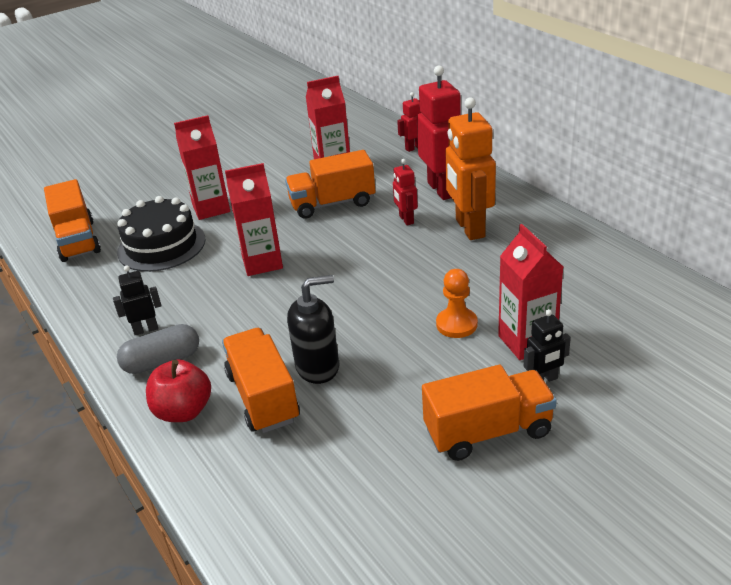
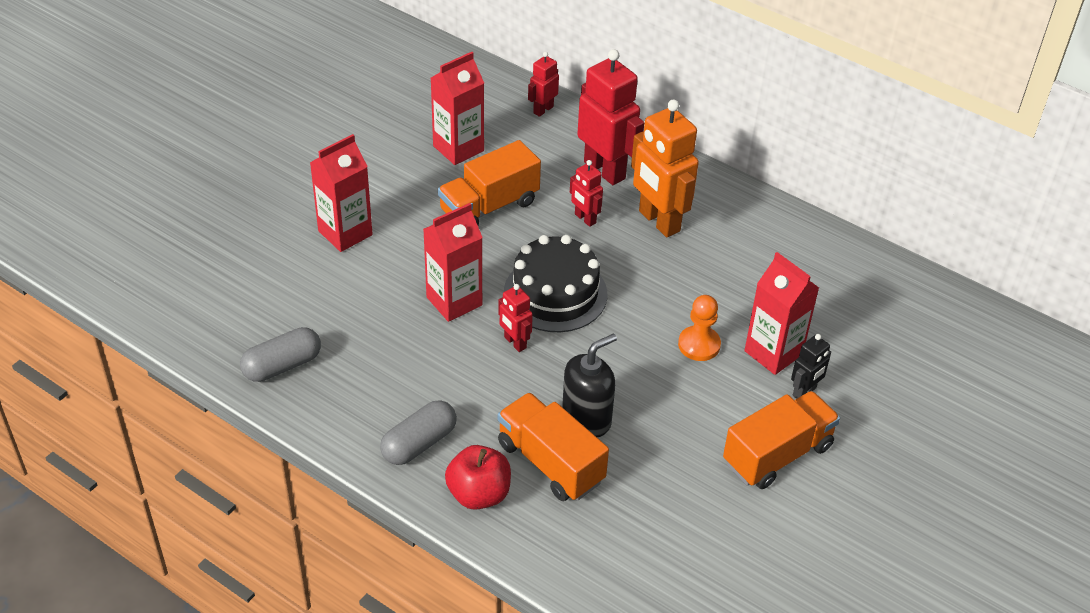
camera: 25 degrees left, 10 degrees up
(78, 240) = (204, 304): orange truck -> none
(100, 288) = (282, 365): none -> grey capsule
(146, 329) = (375, 409): black robot -> none
(161, 245) = (318, 296): black cake -> black cake (555, 293)
(292, 299) = (515, 343): none -> red robot

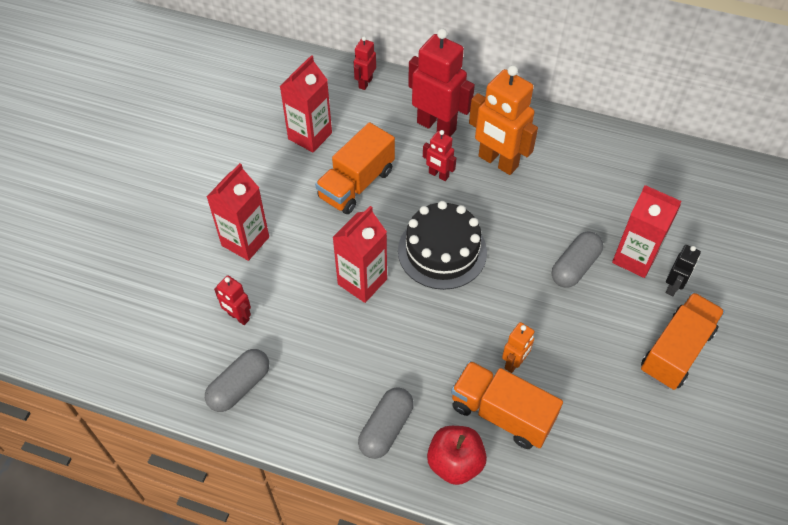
camera: 15 degrees left, 10 degrees up
(515, 343) = (427, 307): red robot -> red robot (238, 317)
(587, 419) = (514, 363): black soap dispenser -> orange robot
(699, 345) = (575, 267): orange pawn -> grey capsule

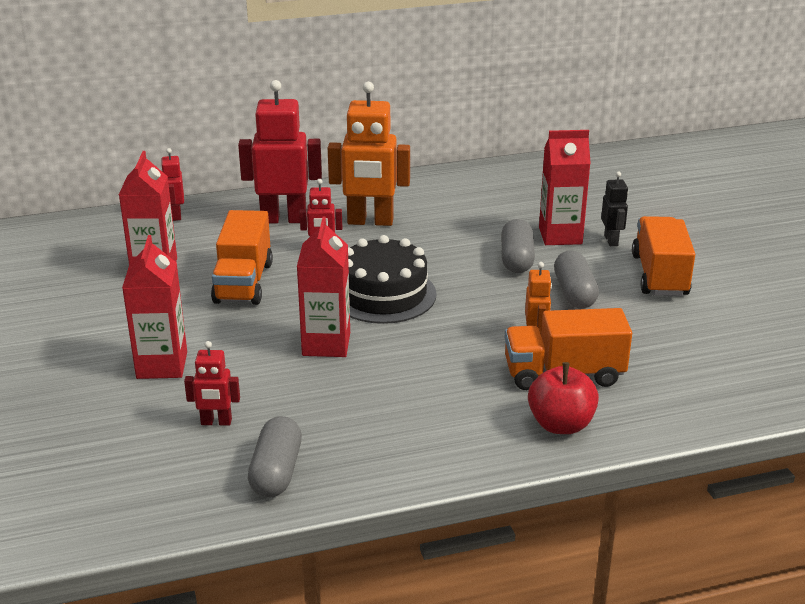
camera: 35 degrees left, 25 degrees down
(386, 428) = (468, 432): grey capsule -> grey capsule (574, 293)

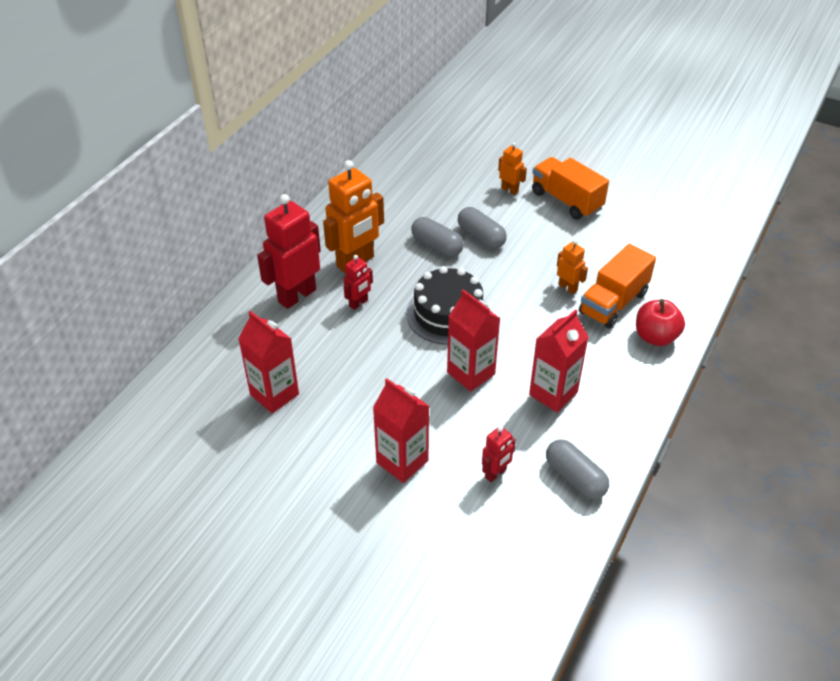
camera: 45 degrees left, 15 degrees up
(176, 215) = (216, 341): red robot -> none
(243, 282) = (352, 364): orange truck -> none
(560, 236) = (479, 203): red carton -> red carton (553, 393)
(574, 293) = (543, 242): grey capsule -> grey capsule (437, 246)
(611, 240) = (509, 190): black robot -> orange robot

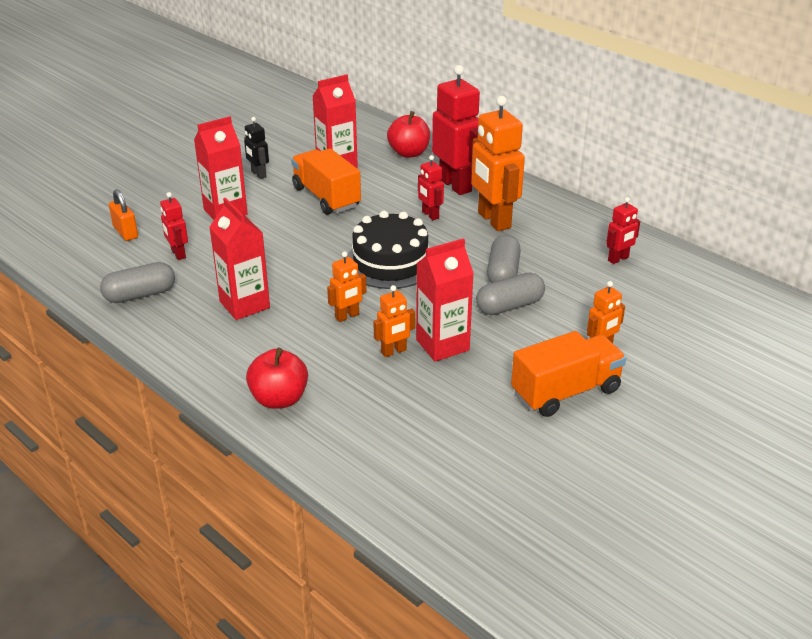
camera: 105 degrees right, 10 degrees down
(234, 341) = (409, 153): none -> red apple
(311, 458) = (258, 174): none -> black robot
(392, 189) = (618, 259): none -> red robot
(437, 246) = (503, 273): grey capsule -> grey capsule turned 45 degrees counterclockwise
(471, 373) = (301, 262): red carton -> red carton (442, 345)
(473, 539) = (125, 232): none -> orange padlock
(537, 323) = (347, 316): none -> orange robot
(613, 303) = (351, 381): orange truck -> orange truck (326, 197)

